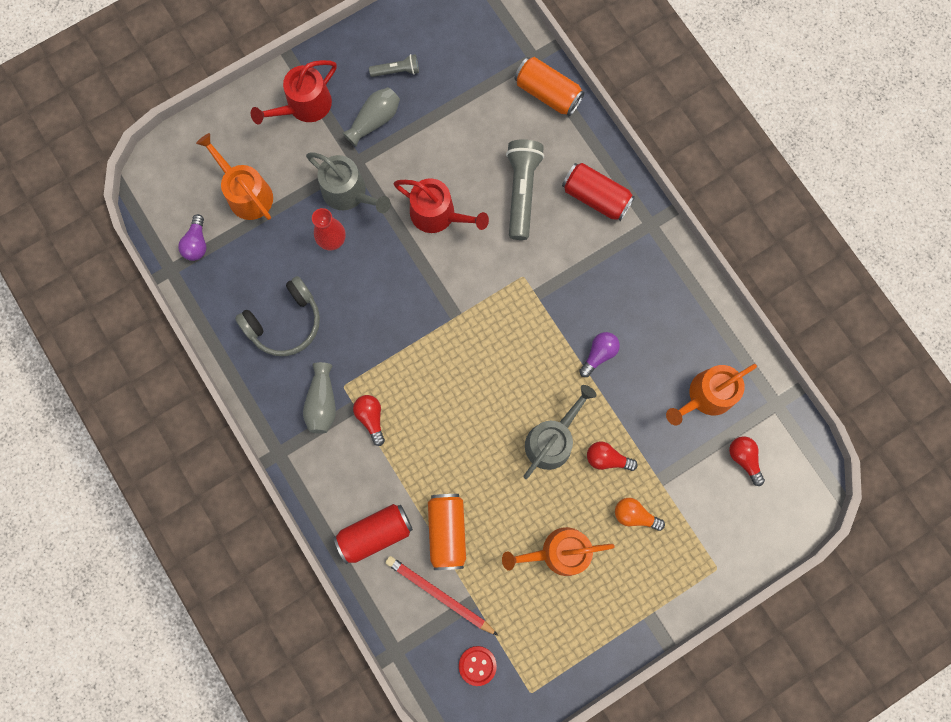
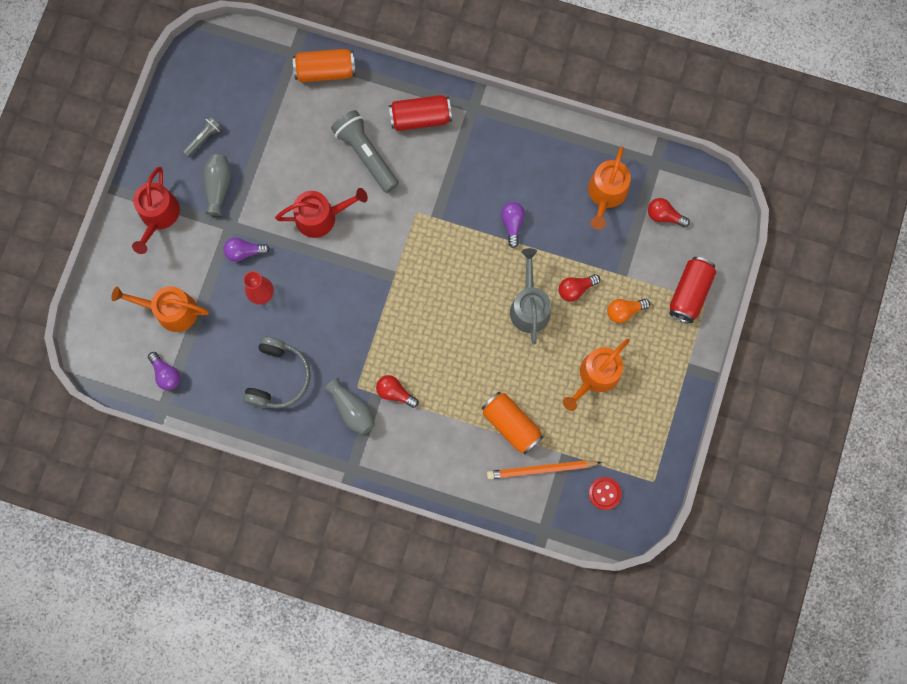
camera: 40 degrees left, 0 degrees up
(348, 193) = (244, 252): grey watering can -> purple light bulb
(375, 533) = (464, 466): red can -> red can (689, 293)
(439, 594) = (541, 469): red pencil -> orange pencil

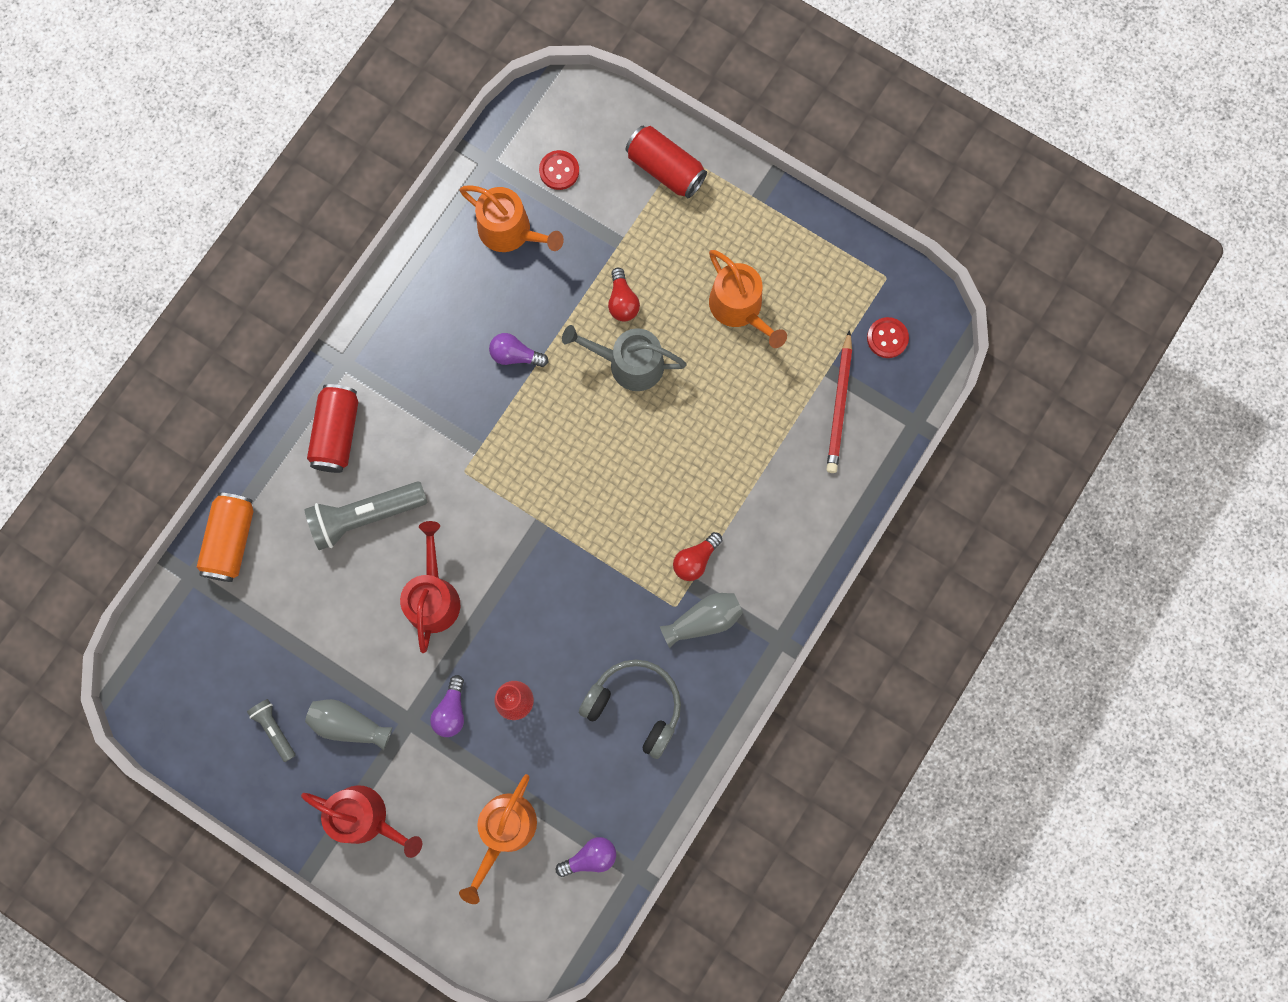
camera: 75 degrees left, 0 degrees up
(511, 424) = (773, 426): orange can -> none
(541, 469) = (839, 405): orange pencil -> red pencil
(624, 311) = (667, 251): orange light bulb -> none
(664, 216) = (559, 171): red light bulb -> red button

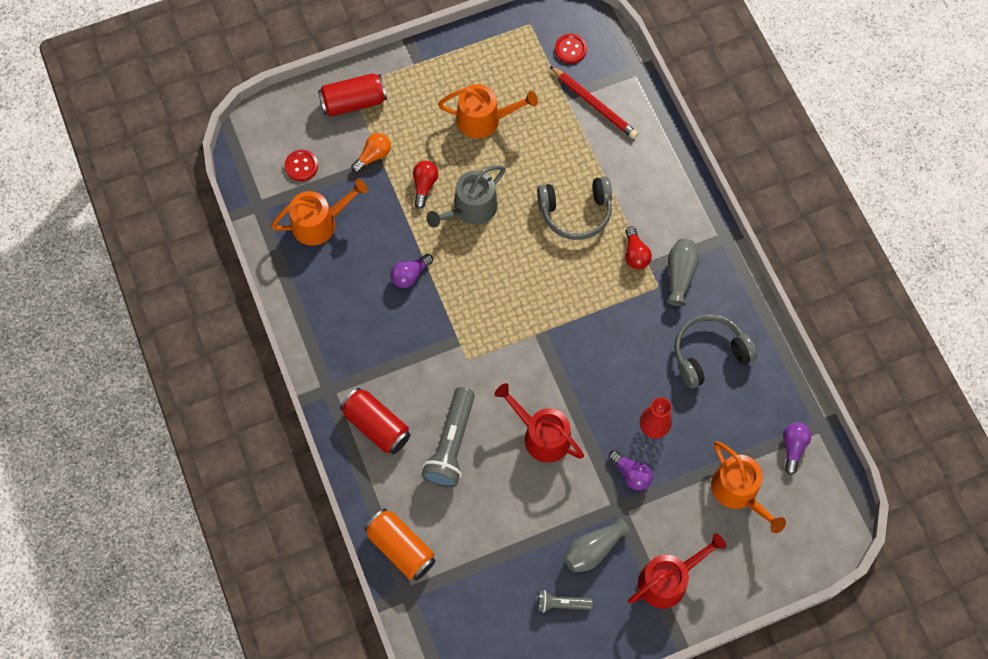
camera: 55 degrees left, 10 degrees down
(619, 230) = (373, 156): none -> orange light bulb
(622, 301) = (424, 186): red light bulb -> red light bulb turned 105 degrees counterclockwise
(700, 469) = (575, 212): none -> grey headphones

